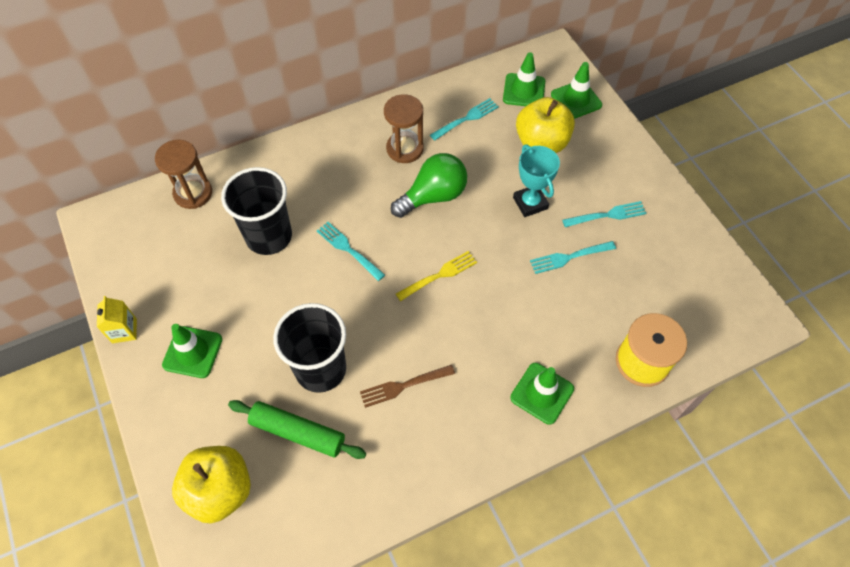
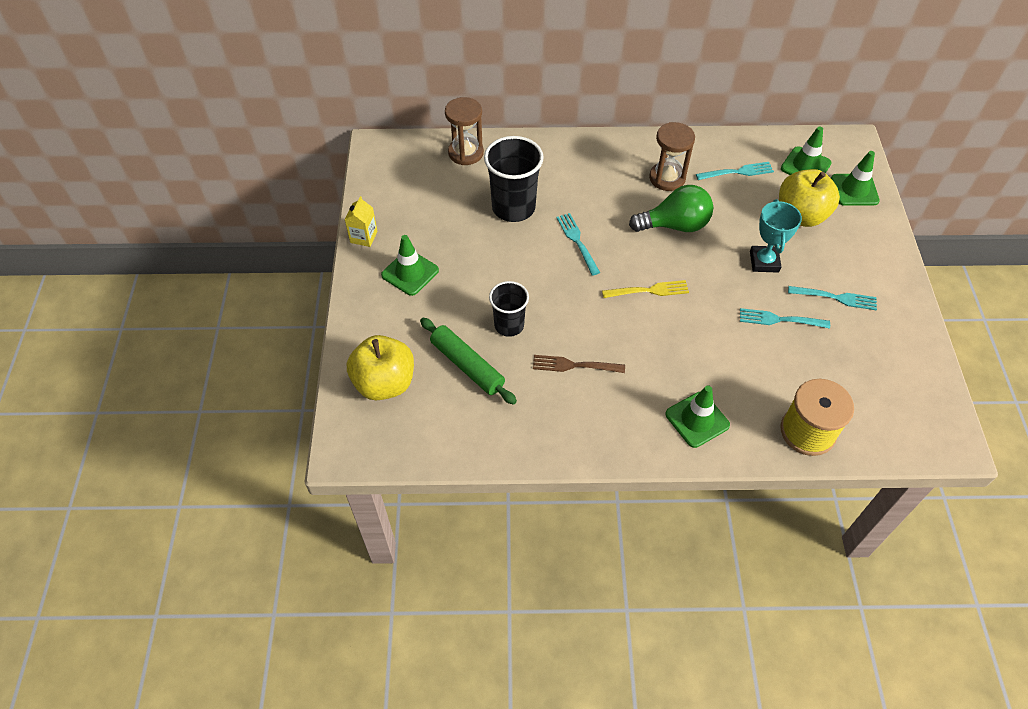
camera: 25 degrees right, 5 degrees down
(320, 369) = (509, 325): black cup -> black cup, size x0.62

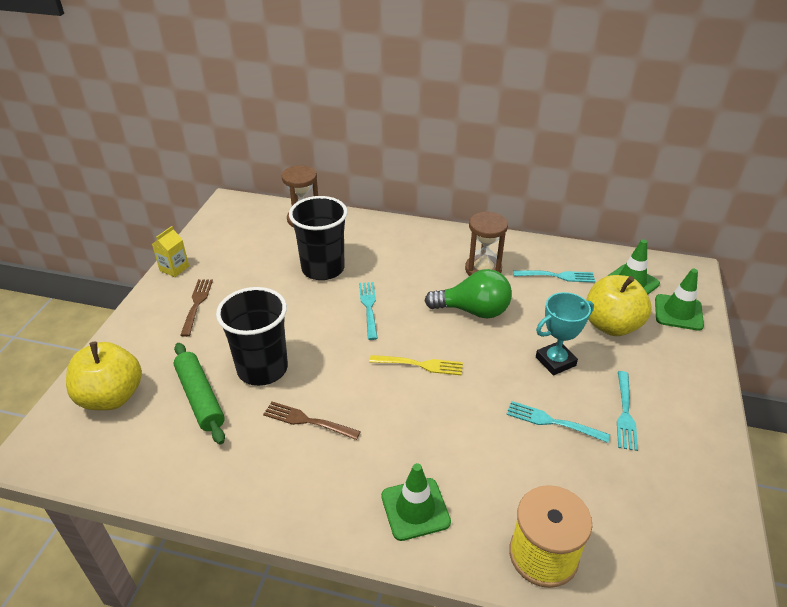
camera: 15 degrees right, 15 degrees down
(410, 273) = (197, 305): green traffic cone -> brown fork
(509, 325) = (262, 369): black cup -> black cup, size x1.61
(764, 262) = (555, 361): turquoise trophy -> turquoise trophy turned 45 degrees clockwise
(835, 298) = (625, 412): turquoise fork -> turquoise fork turned 75 degrees clockwise

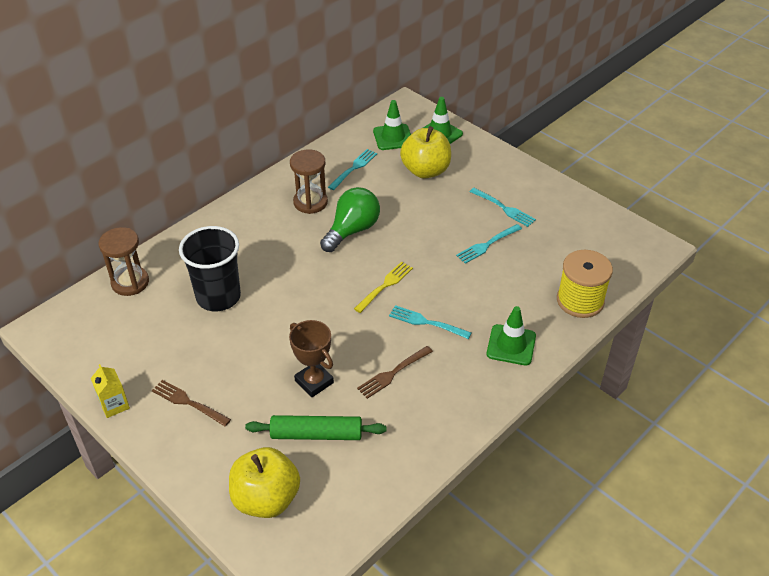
camera: 60 degrees left, 5 degrees up
(262, 369) = (314, 382): black cup -> brown trophy
(369, 308) = (297, 288): turquoise fork -> turquoise fork (427, 322)
(555, 361) = (437, 215): turquoise trophy -> none

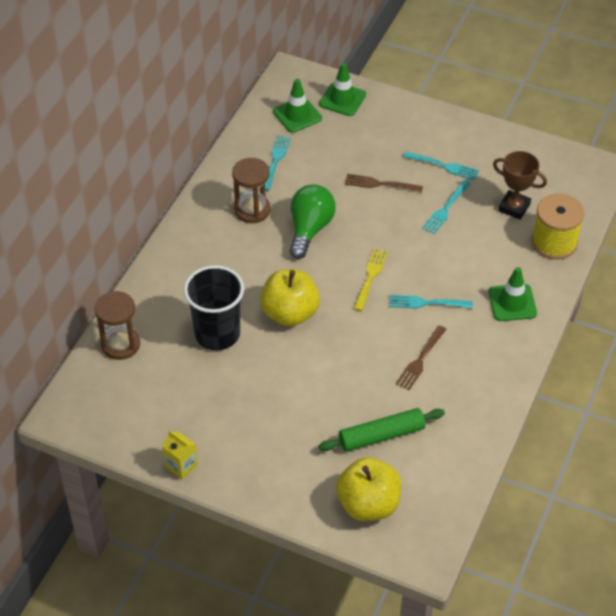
camera: 20 degrees left, 5 degrees up
(189, 403) = (250, 442): brown fork -> brown fork (380, 184)
(314, 382) = (354, 389): brown trophy -> brown trophy (514, 207)
(425, 170) = (348, 145): yellow apple -> yellow apple (290, 313)

